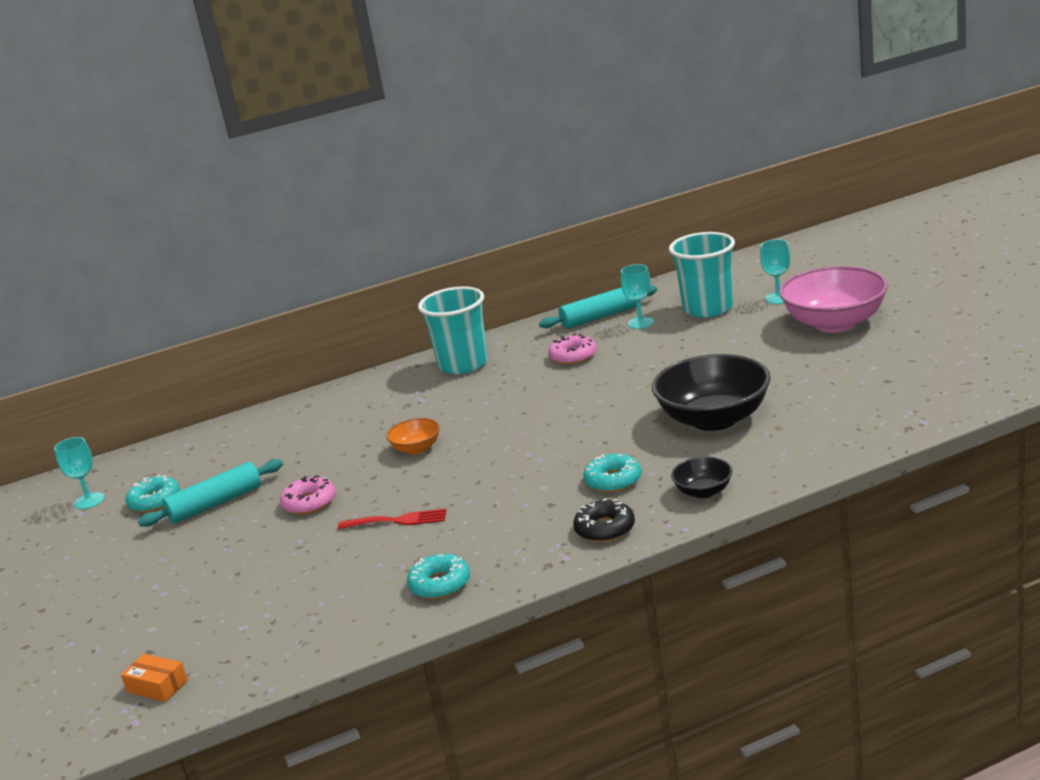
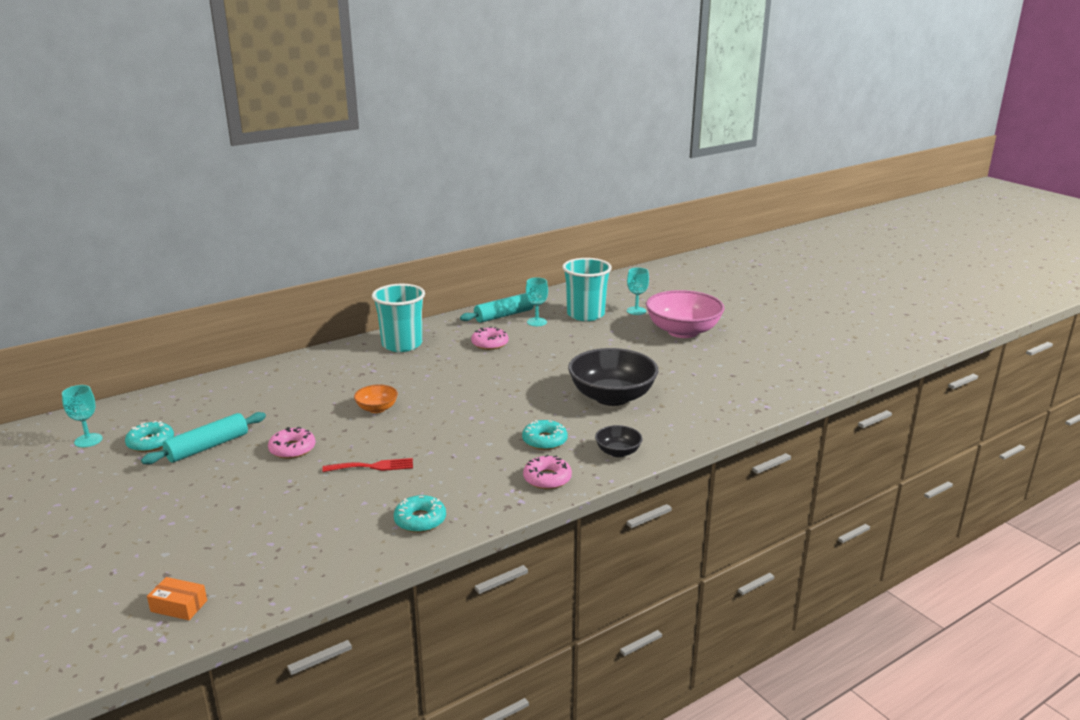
camera: 15 degrees left, 0 degrees up
(605, 529) = (547, 478): black donut -> pink donut

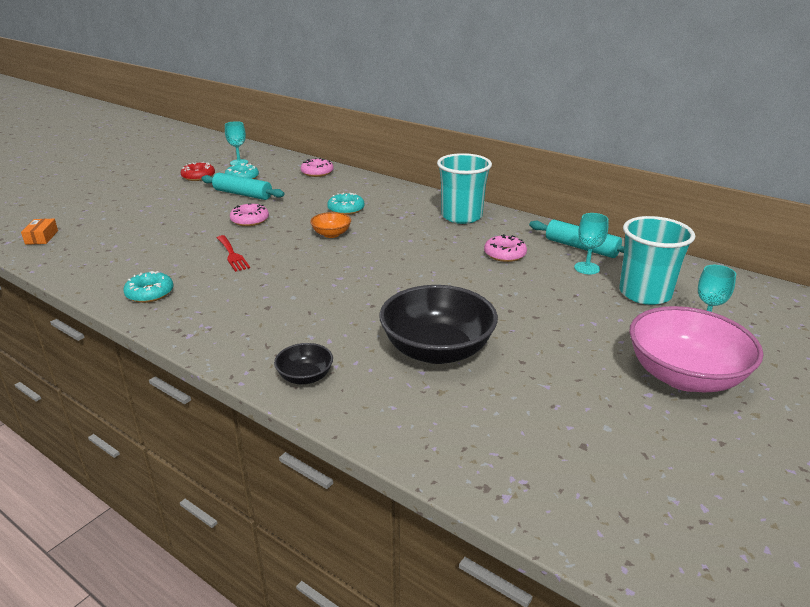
camera: 70 degrees right, 5 degrees up
(101, 473) = (198, 176): none -> red donut
(544, 441) = (311, 325): turquoise donut -> turquoise donut (346, 209)
(547, 478) = (234, 342): pink donut -> pink donut (317, 172)

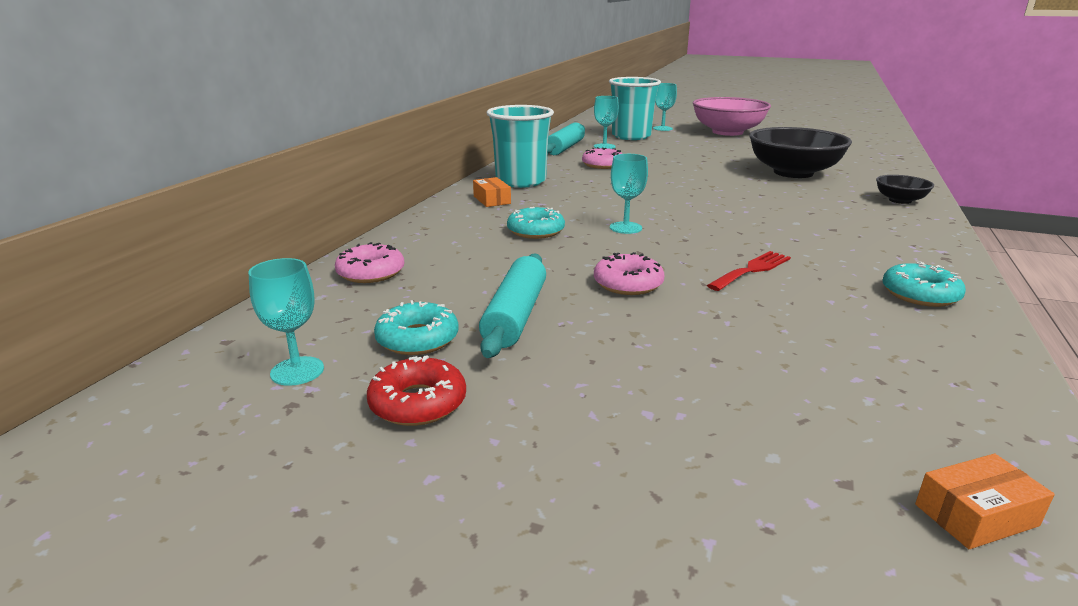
camera: 105 degrees left, 5 degrees down
(331, 234) = (625, 228): orange bowl -> turquoise goblet
(418, 203) = (492, 200): none -> orange box

